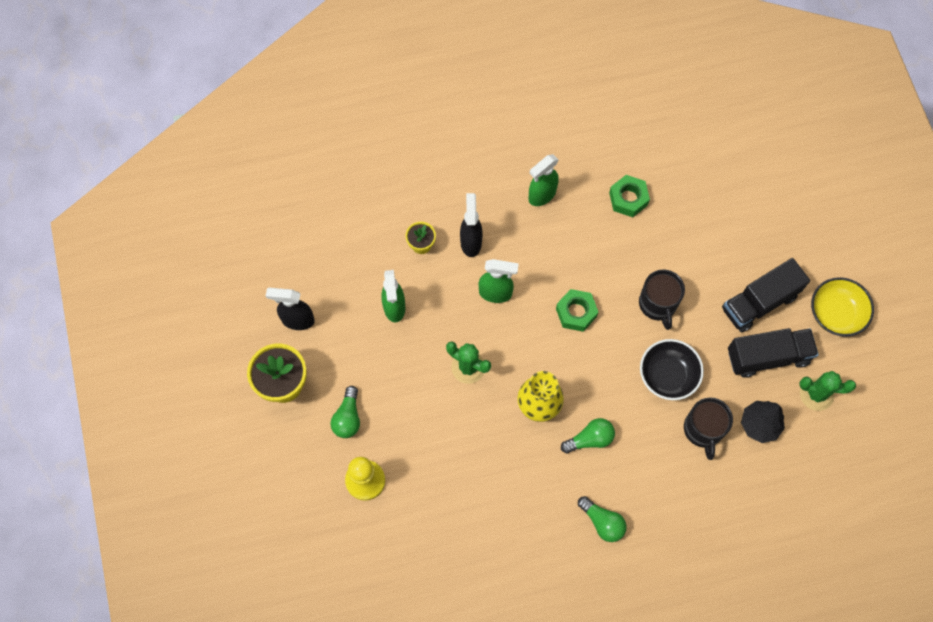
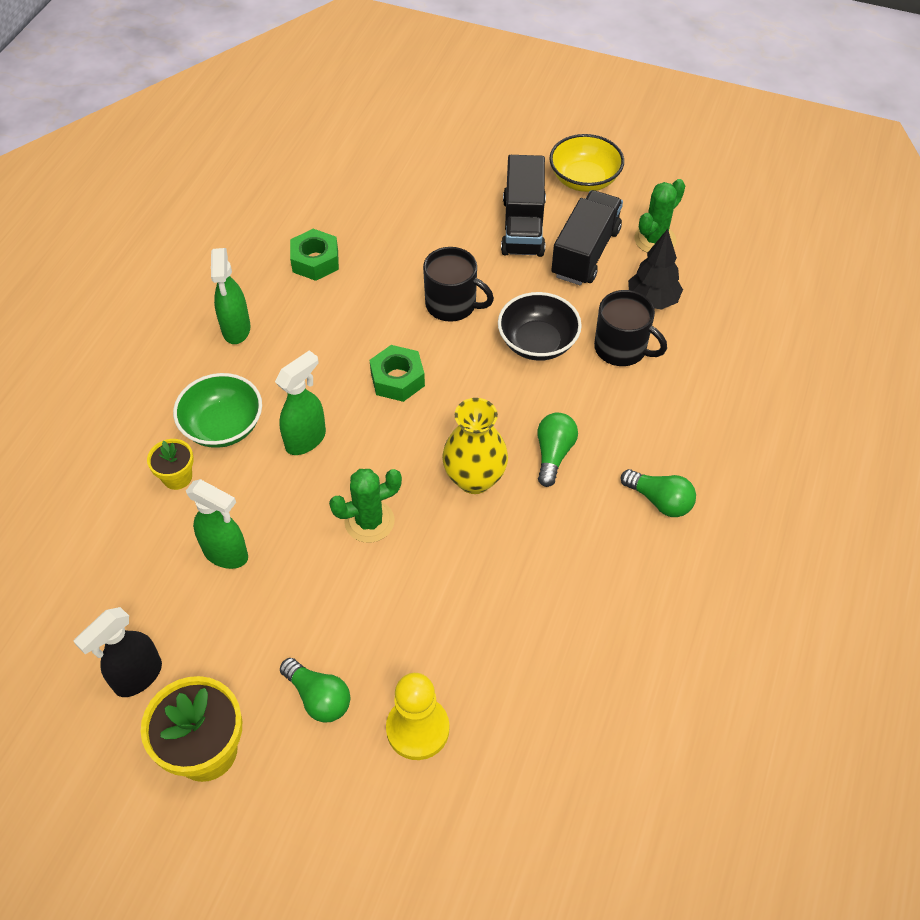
camera: 55 degrees left, 15 degrees down
(471, 242) = (223, 426): black spray bottle -> green bowl
(602, 522) = (659, 500): green light bulb -> green light bulb turned 45 degrees clockwise

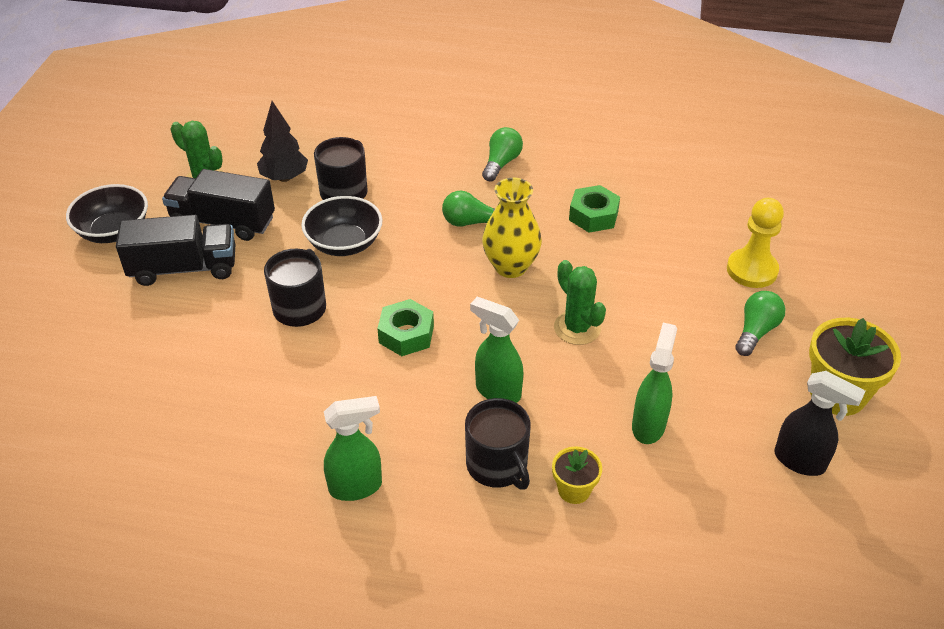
camera: 100 degrees left, 10 degrees down
(223, 426) = (497, 465): green bowl -> black mug
(315, 261) = (239, 433): green nut -> green nut (593, 215)
(584, 179) = (114, 231): yellow bowl -> black bowl

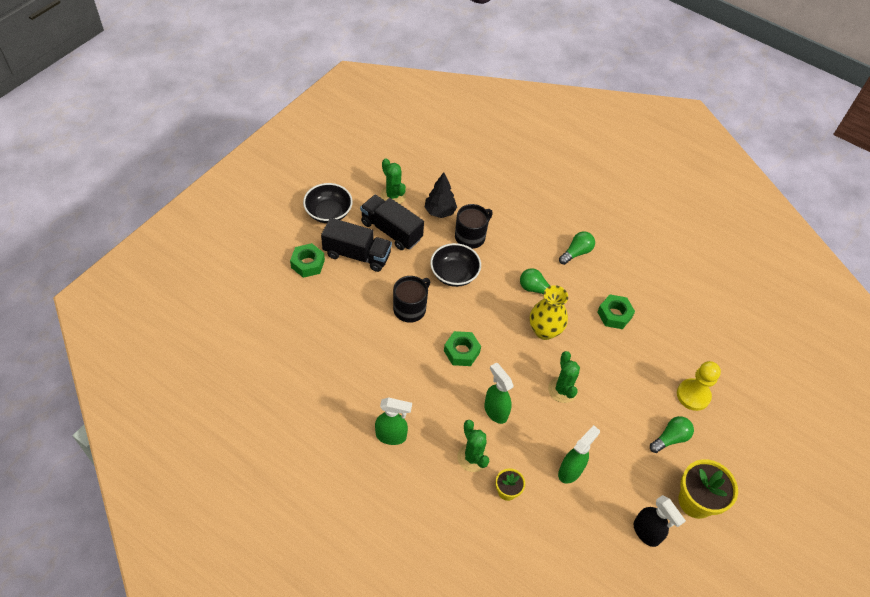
camera: 20 degrees right, 10 degrees up
(109, 305) = (308, 264): none -> green nut
(497, 465) = (472, 457): black mug -> green cactus

